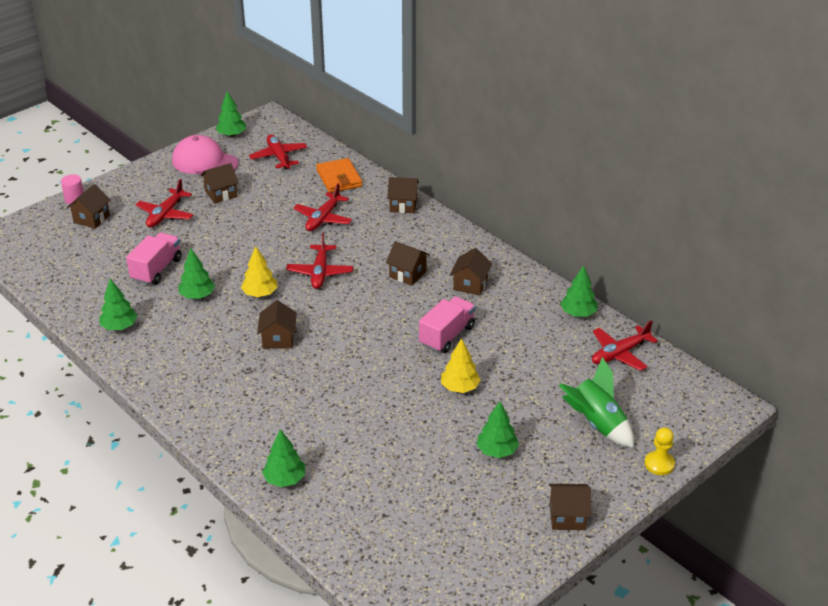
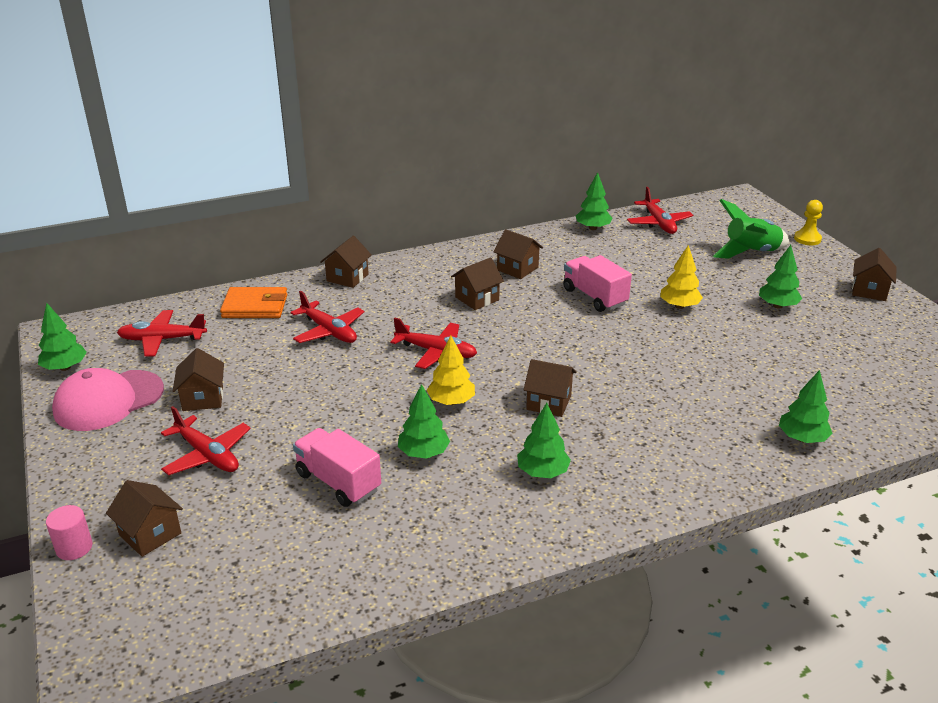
camera: 70 degrees left, 5 degrees down
(119, 327) = (452, 537): green tree -> green tree (542, 472)

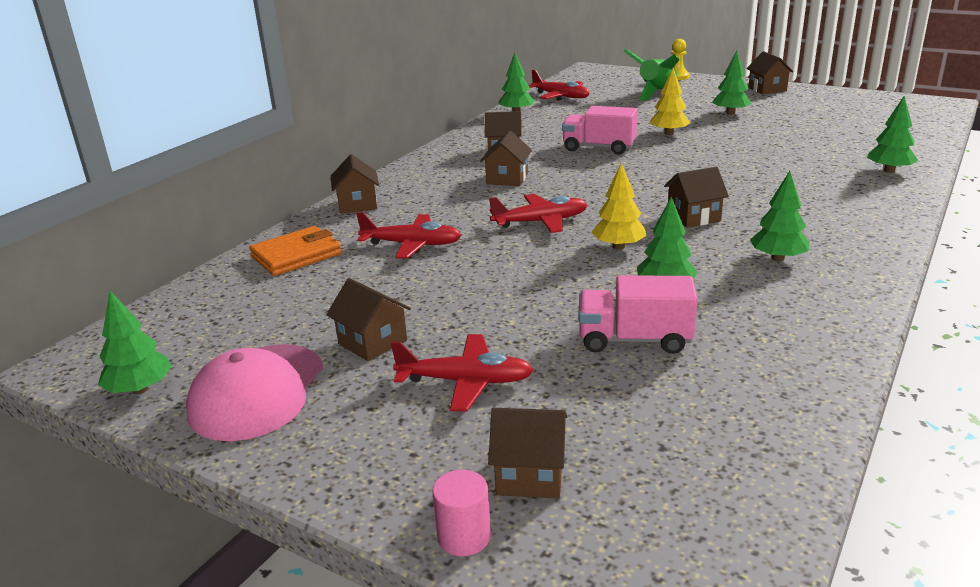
camera: 35 degrees left, 5 degrees down
(162, 340) = (231, 318): red plane -> none

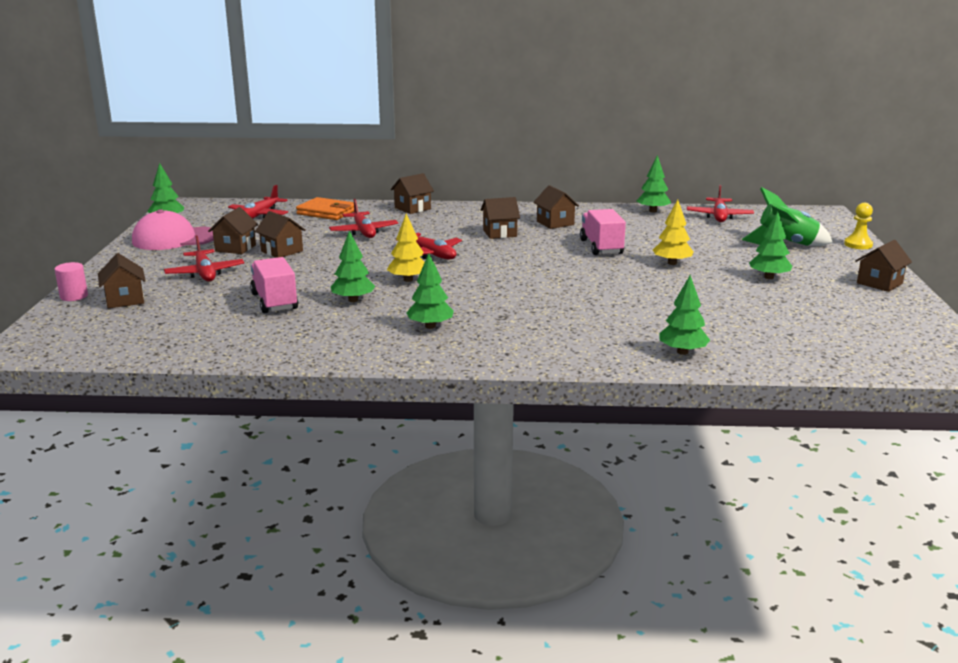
camera: 60 degrees right, 5 degrees down
(238, 305) = (259, 216): none -> red plane
(693, 217) = (484, 293): brown house -> brown house (282, 251)

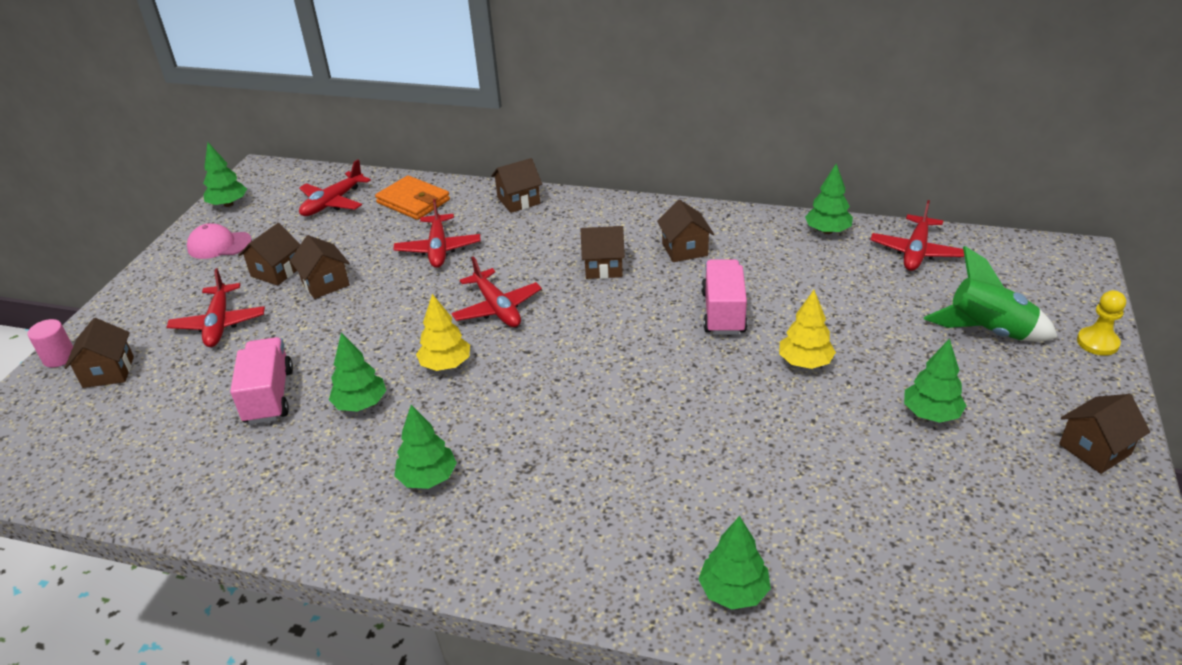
camera: 15 degrees right, 15 degrees up
(175, 239) = (219, 245): pink cap -> pink cap, size x0.63

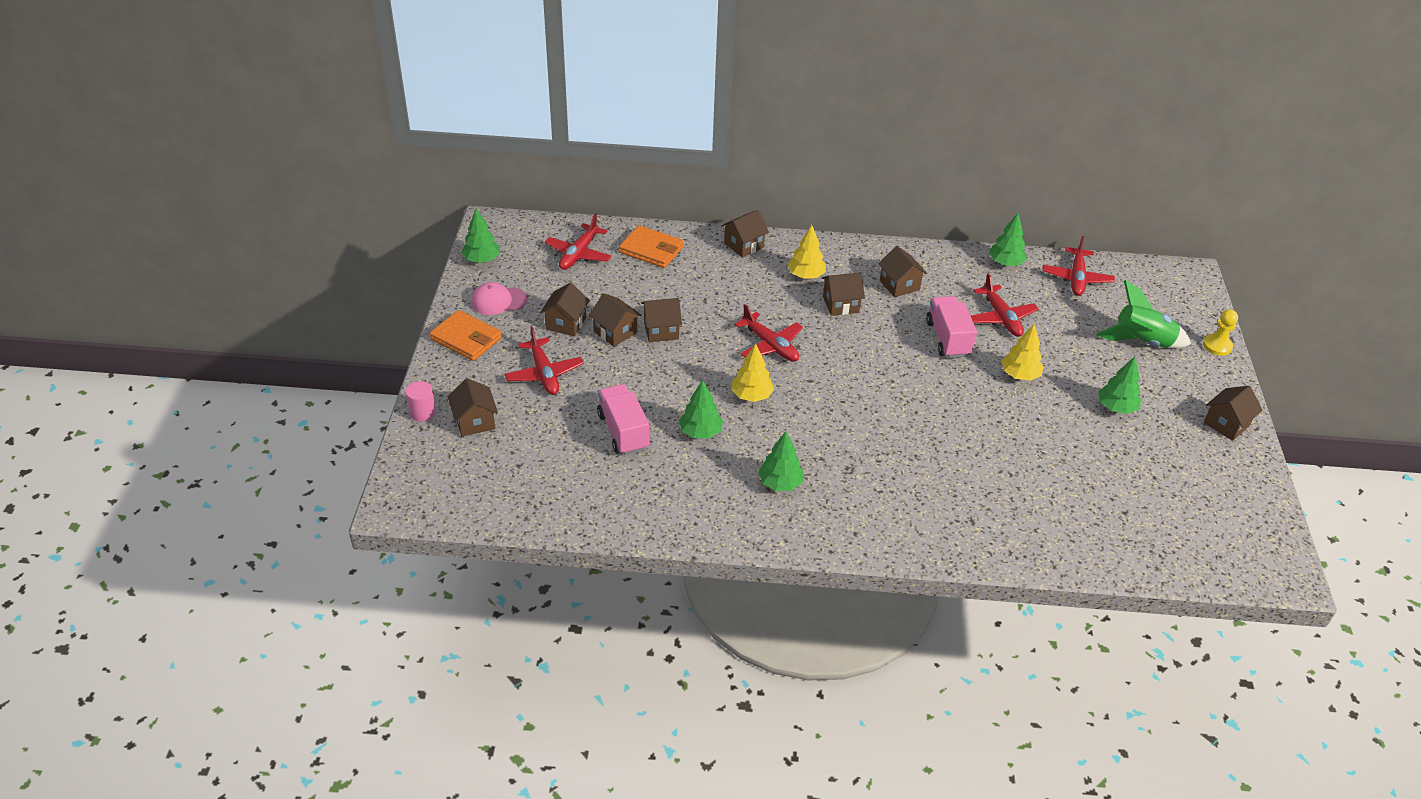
camera: 15 degrees left, 5 degrees up
(160, 281) = (466, 338): none -> orange wallet
(378, 284) = (661, 330): none -> brown house
(438, 249) = (696, 295): red plane -> red plane (1001, 318)
(576, 234) = (806, 275): none -> yellow tree
(733, 591) = (1020, 539): green tree -> none

